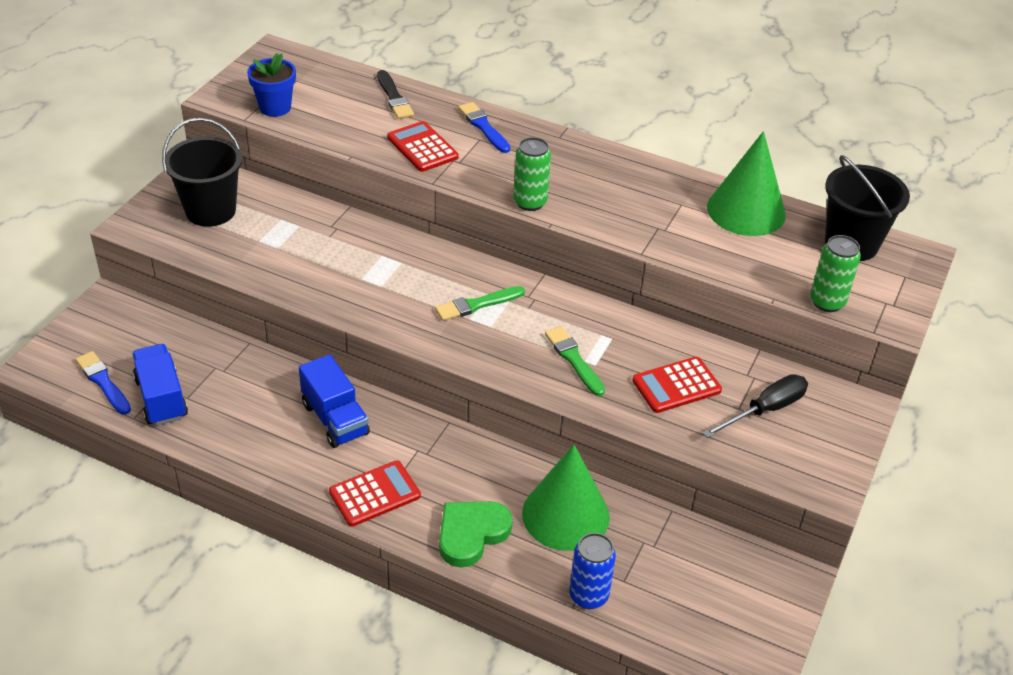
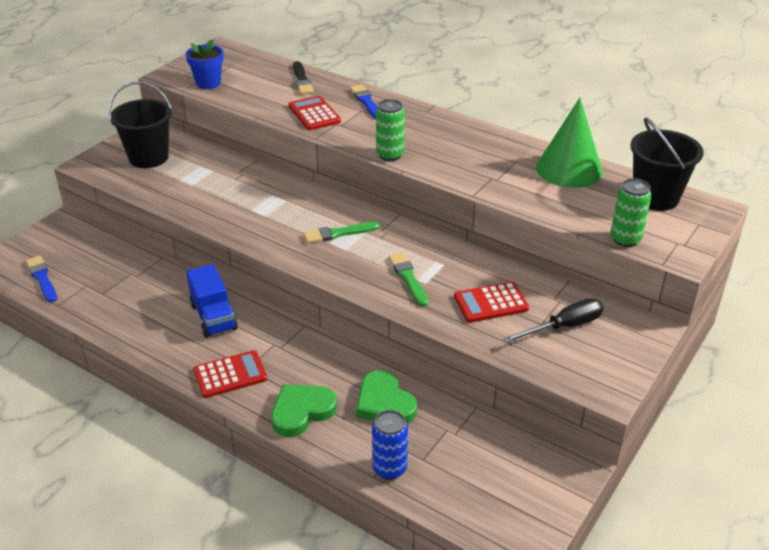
camera: 10 degrees right, 5 degrees down
(161, 398) = (82, 292): blue truck -> none
(565, 515) = (384, 403): green cone -> green heart

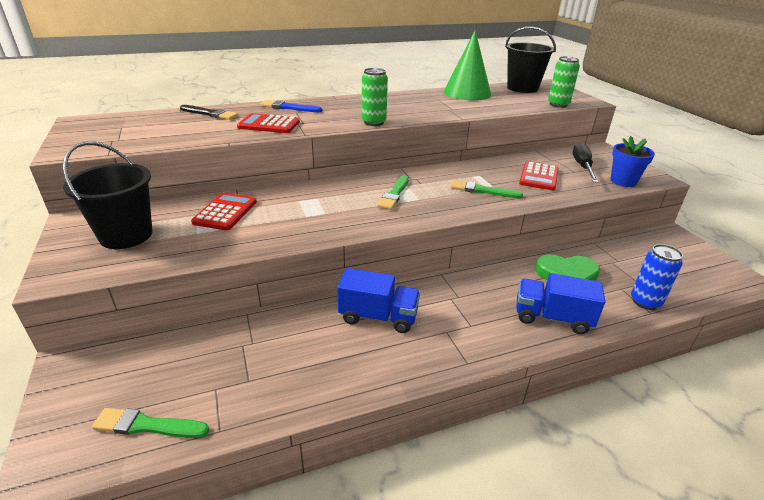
camera: 55 degrees left, 5 degrees down
(42, 278) = (148, 425): blue brush -> green brush
(208, 83) = (126, 142): blue flower pot -> blue flower pot (623, 181)
(230, 375) = (472, 339): red calculator -> red calculator (225, 212)
(302, 411) = (552, 318): green heart -> blue truck

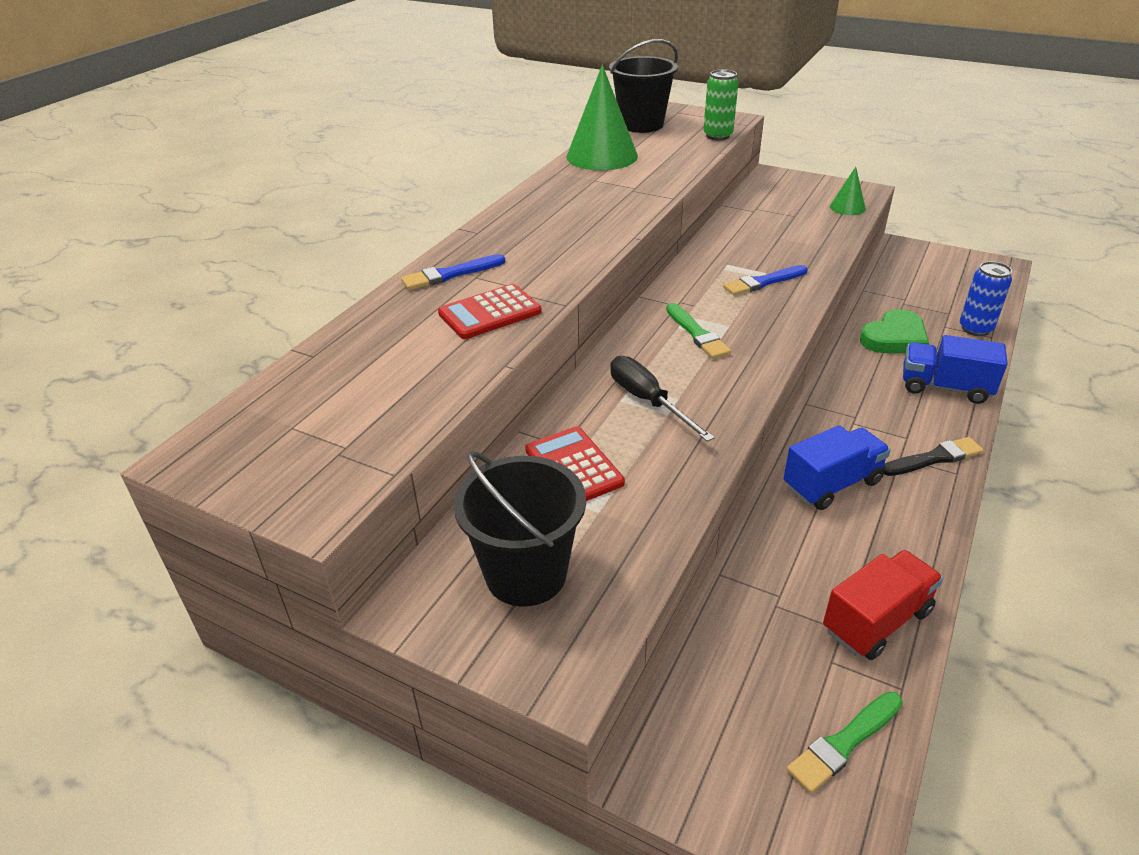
camera: 40 degrees left, 5 degrees up
(210, 114) = (368, 337): black brush -> black brush (934, 458)
(271, 391) = (876, 621): none -> red truck
(373, 122) = (599, 247): green can -> none
(482, 190) = (763, 282): green brush -> blue brush
(539, 177) = (779, 238): red calculator -> none
(552, 318) = (945, 387): blue truck -> blue truck turned 45 degrees clockwise
(582, 167) = (792, 206): black screwdriver -> black screwdriver (648, 401)
(623, 181) = (847, 207): blue flower pot -> green cone

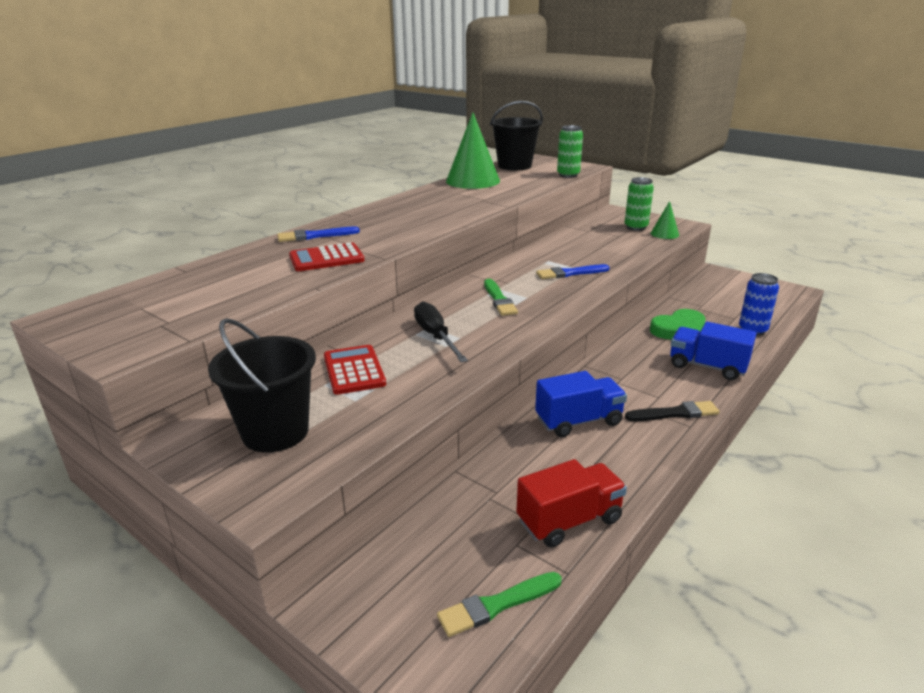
camera: 10 degrees right, 10 degrees down
(808, 200) = (636, 227): none -> green can

